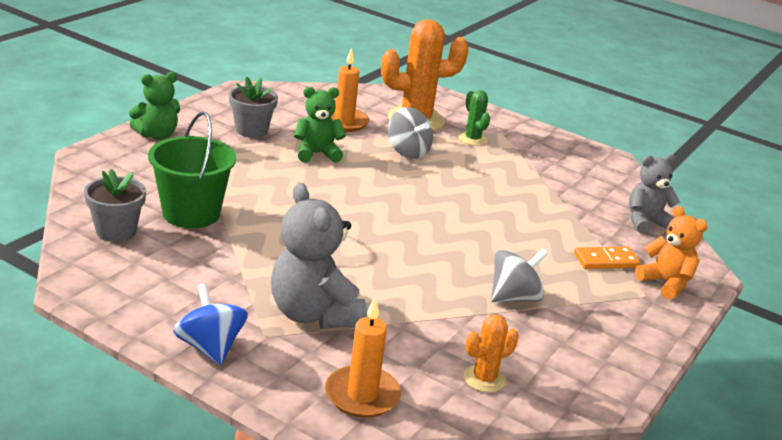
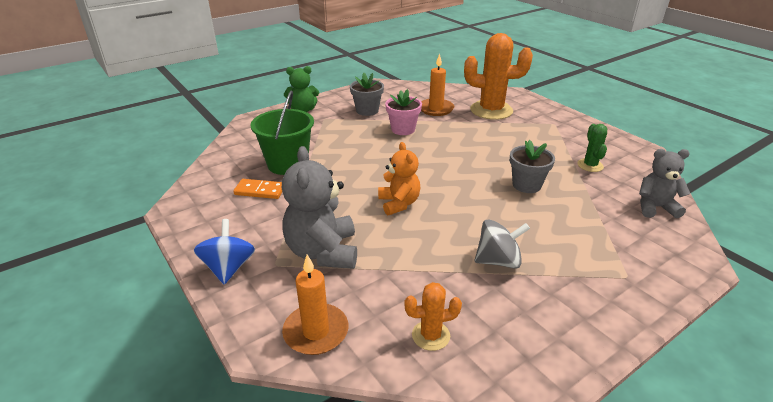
camera: 25 degrees right, 5 degrees up
(116, 231) = (230, 171): grey flower pot -> grey flower pot (526, 185)
(317, 154) = (403, 129): green teddy bear -> pink flower pot
(407, 151) = (472, 133): grey spinning top -> none
(472, 139) = (529, 127): green cactus -> green cactus (590, 165)
(605, 260) = (601, 238): orange domino -> orange domino (260, 191)
(666, 283) = (653, 267): orange teddy bear -> orange teddy bear (399, 203)

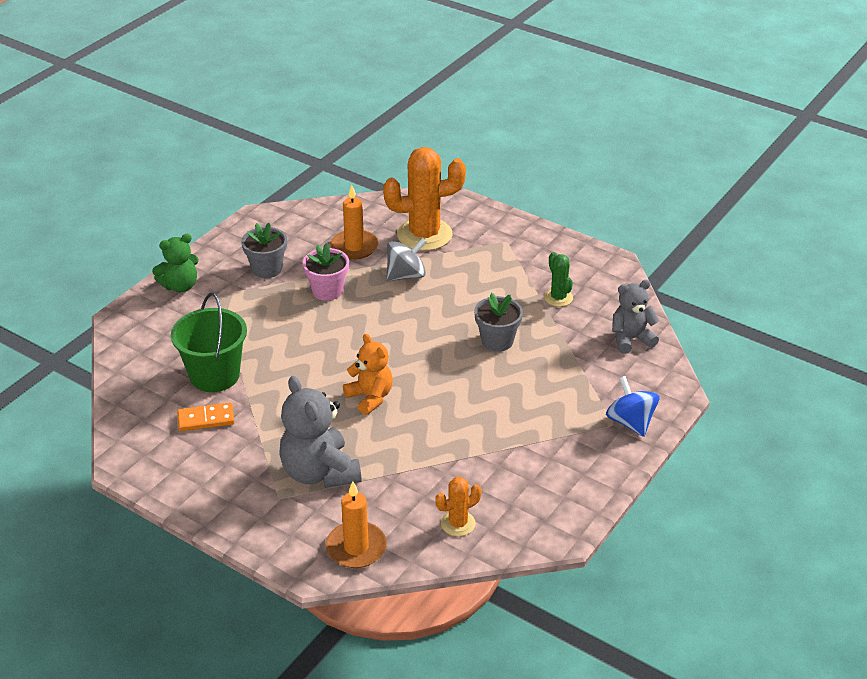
camera: 20 degrees left, 5 degrees up
(229, 268) = (234, 513): blue spinning top -> blue spinning top (630, 422)
(498, 261) = (494, 438): grey spinning top -> grey spinning top (406, 275)

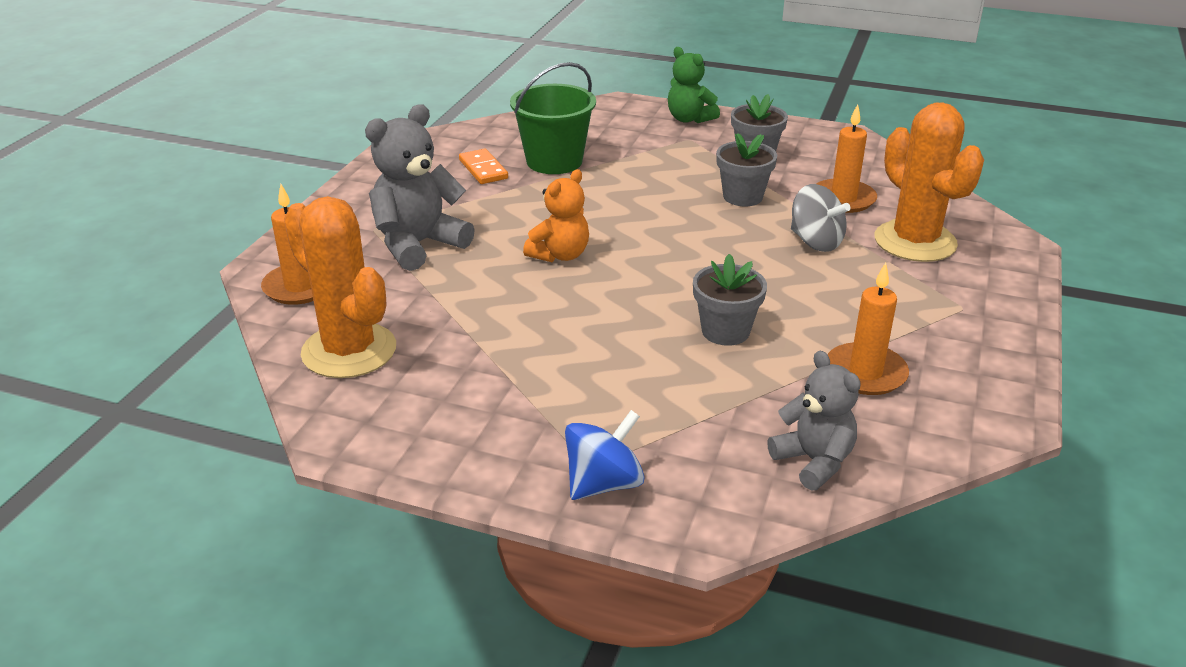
camera: 75 degrees right, 5 degrees down
(327, 291) = (742, 197): pink flower pot -> grey flower pot
(458, 523) = (349, 351): orange cactus -> orange cactus, size x2.03
(558, 298) = (865, 373): green cactus -> orange candle

